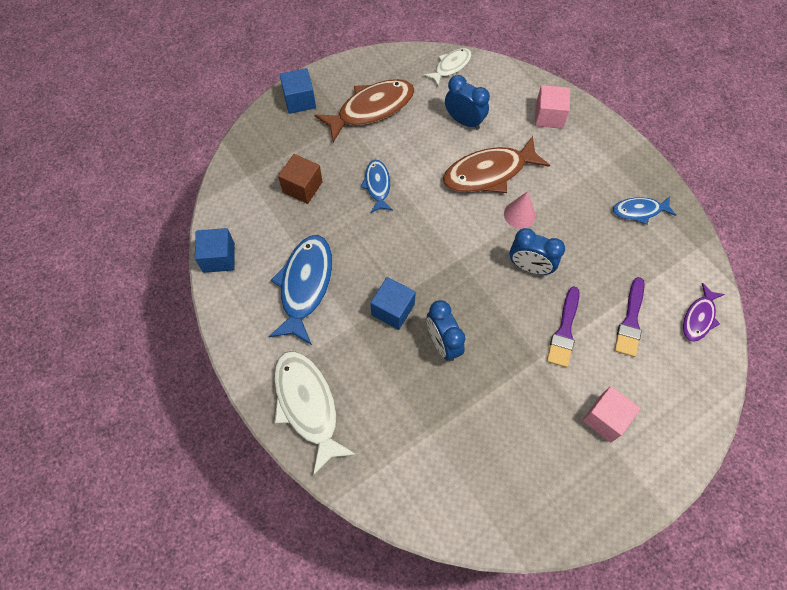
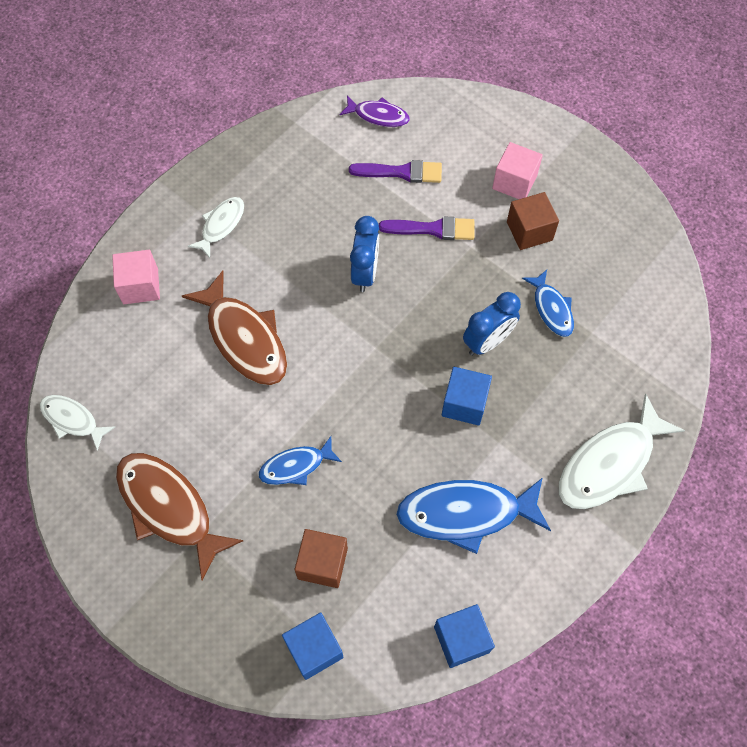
camera: 105 degrees left, 0 degrees up
(299, 100) = (172, 617): blue cube -> blue cube (314, 649)
(464, 121) = (167, 383): blue clock -> none
(519, 214) = (297, 295): pink cone -> none
(547, 414) = (529, 231): none -> brown cube
(595, 175) = (221, 225): none -> white fish
(639, 211) = (261, 177): blue fish -> blue fish (551, 309)

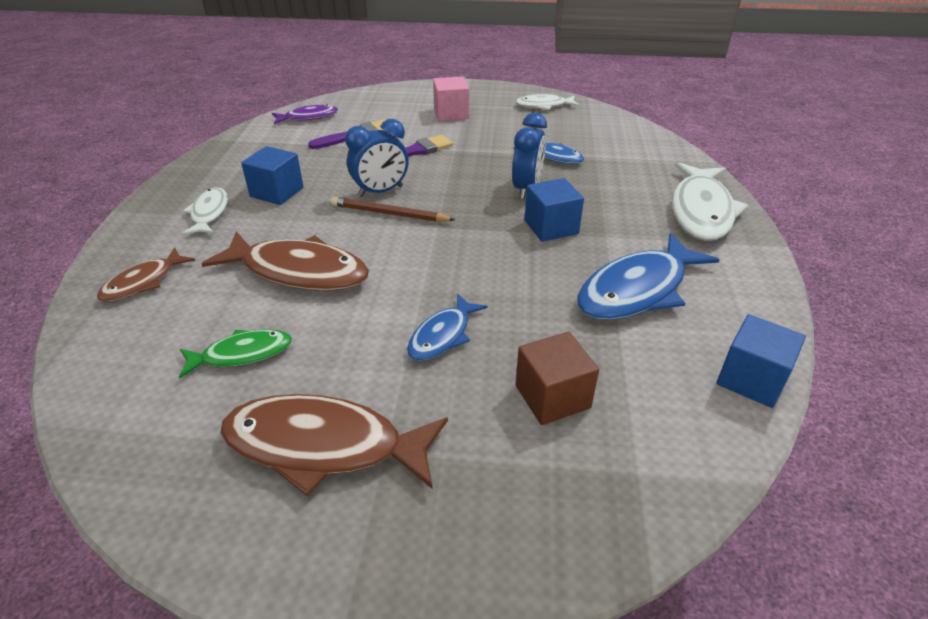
camera: 35 degrees left, 25 degrees down
(73, 420) = (120, 428): white fish -> white fish (544, 105)
(140, 286) = (143, 282): pink cube -> brown fish
(165, 401) = (242, 354): none -> green fish
(314, 649) = (629, 480): blue cube -> blue cube (277, 192)
(352, 308) = (389, 213): none -> brown pencil
(365, 273) = (380, 191): blue clock -> blue clock turned 90 degrees clockwise
(529, 231) = (489, 129): brown cube -> none

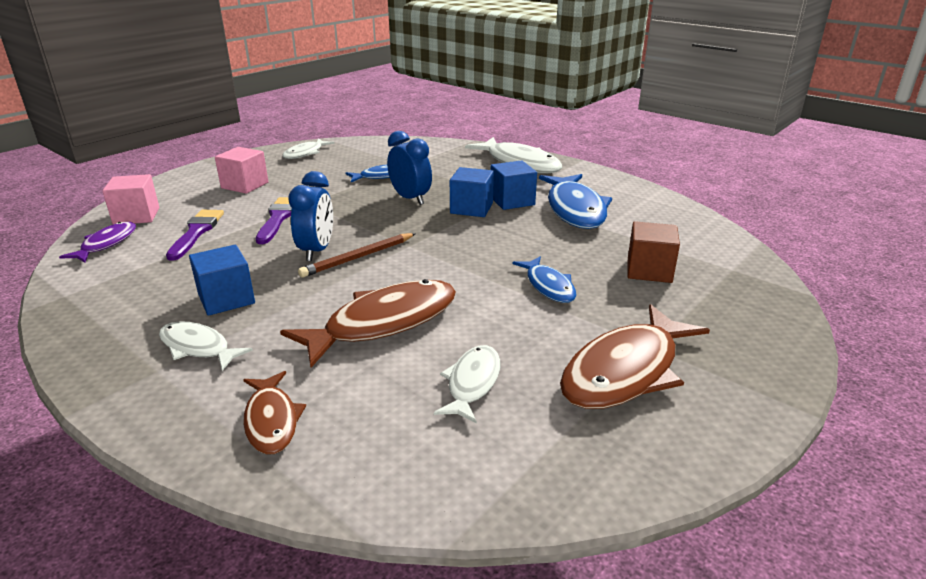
camera: 55 degrees left, 10 degrees down
(242, 354) = (472, 383): green fish -> white fish
(356, 105) = (136, 216): none -> pink cube
(751, 379) = (684, 213): blue cube -> blue cube (512, 201)

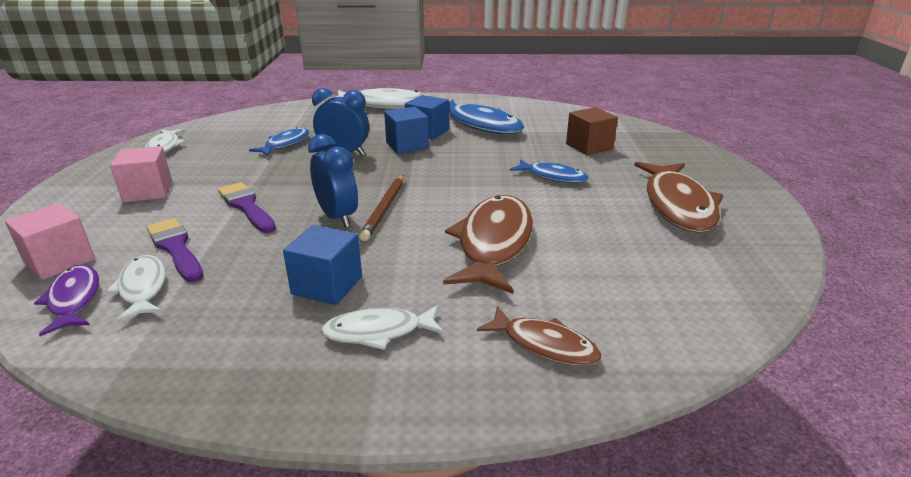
camera: 40 degrees left, 0 degrees up
(472, 383) = (618, 252): white fish -> white fish (143, 288)

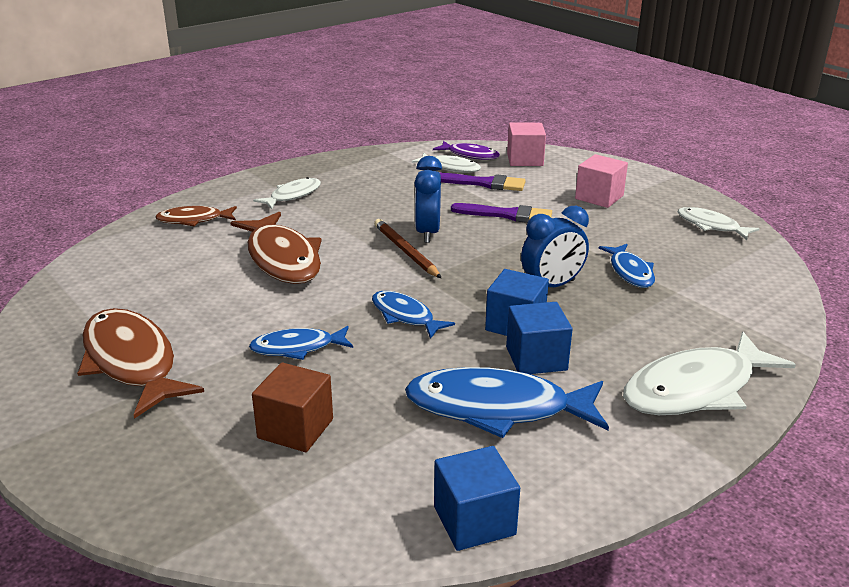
camera: 140 degrees right, 0 degrees up
(327, 285) = (356, 200): blue cube -> blue cube (474, 520)
(337, 217) = (427, 233): blue clock -> blue clock turned 75 degrees clockwise
(461, 169) = (405, 316): none -> blue fish

